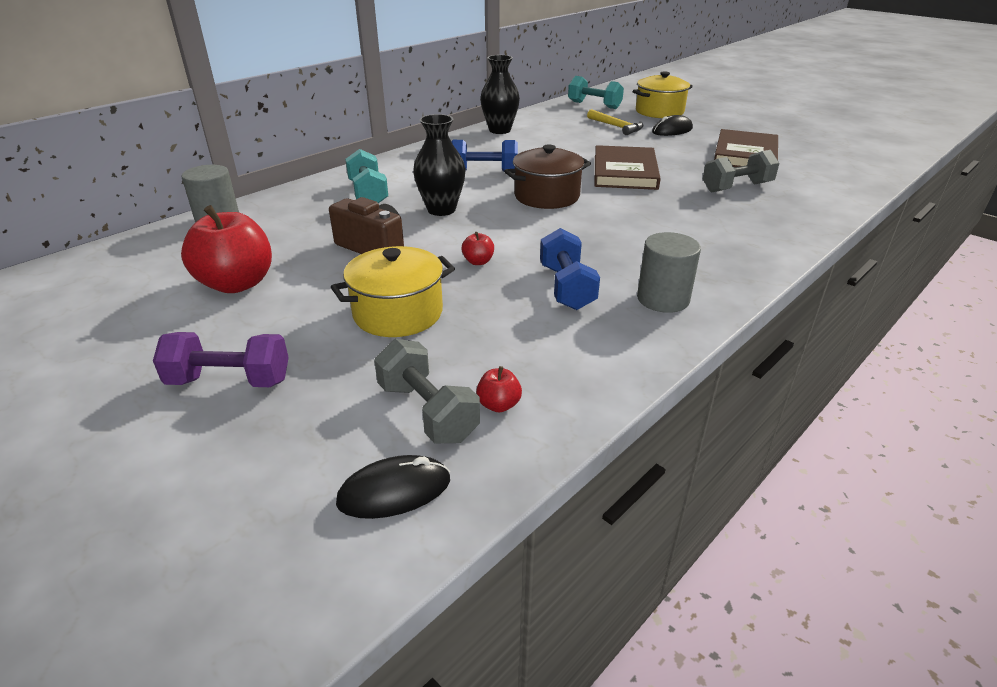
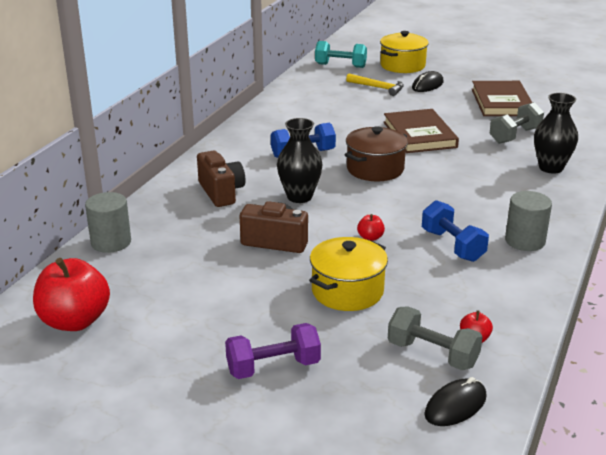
camera: 20 degrees left, 5 degrees down
(237, 283) = (194, 294): red apple -> red apple (75, 321)
(368, 193) = (221, 192): turquoise dumbbell -> brown camera
(499, 130) = (278, 106): black vase -> black vase (551, 168)

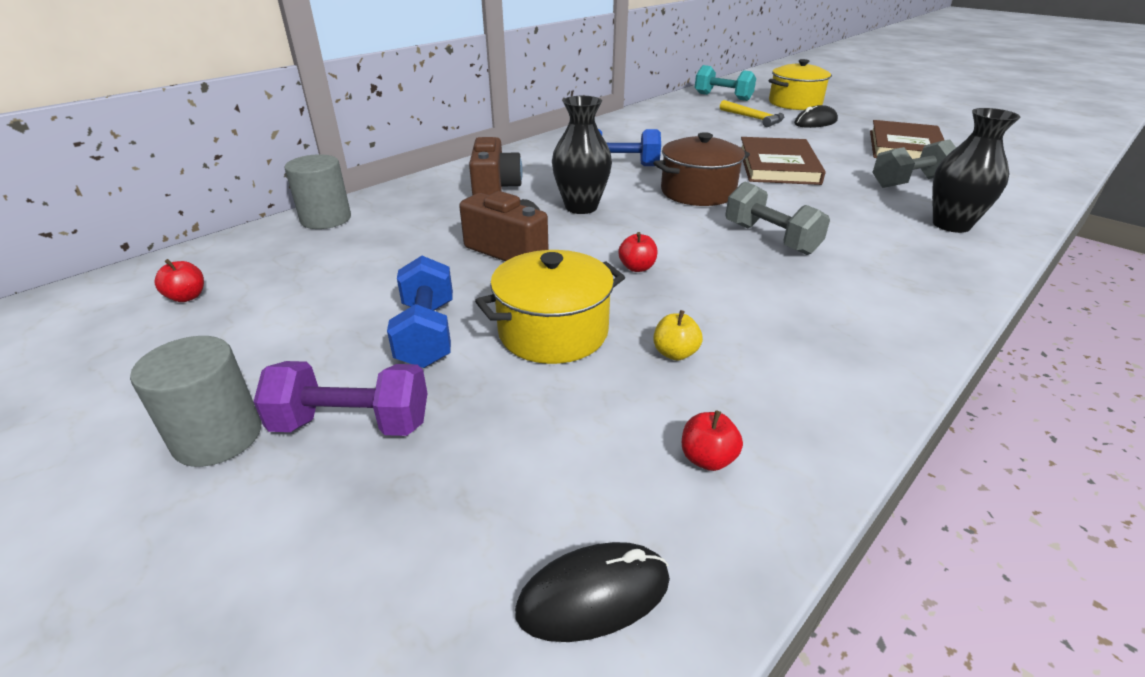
camera: 20 degrees right, 5 degrees up
(75, 321) = (187, 297): red apple -> red apple, size x0.42
(427, 288) = (675, 353): none -> yellow apple
(432, 354) = (616, 469): grey dumbbell -> grey dumbbell (770, 238)
(452, 245) = (751, 299): blue dumbbell -> blue dumbbell (427, 334)
(525, 241) = (872, 314): grey cylinder -> grey cylinder (218, 437)

